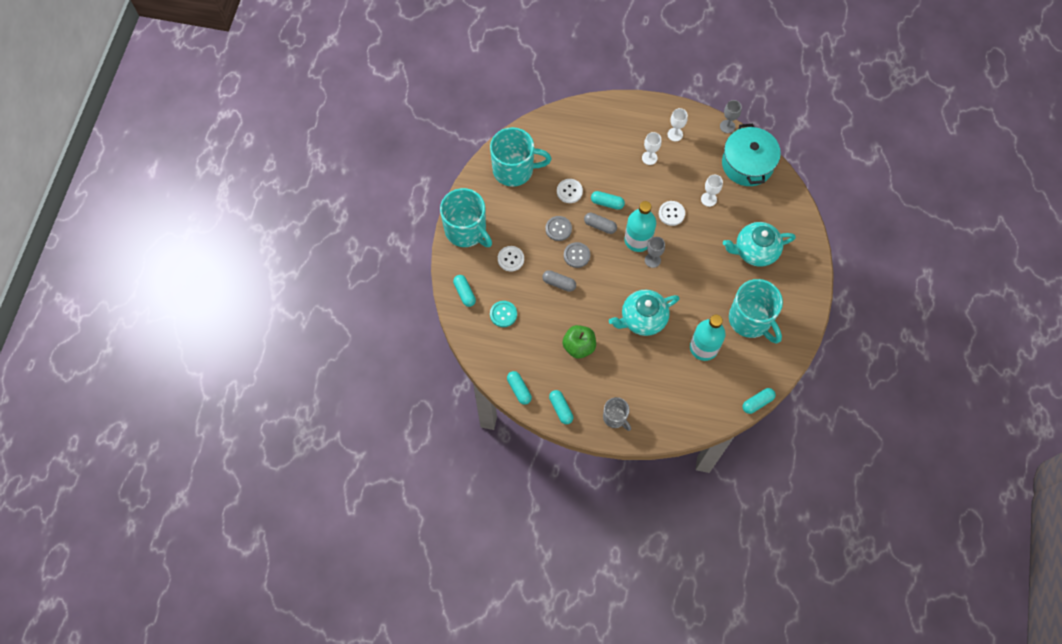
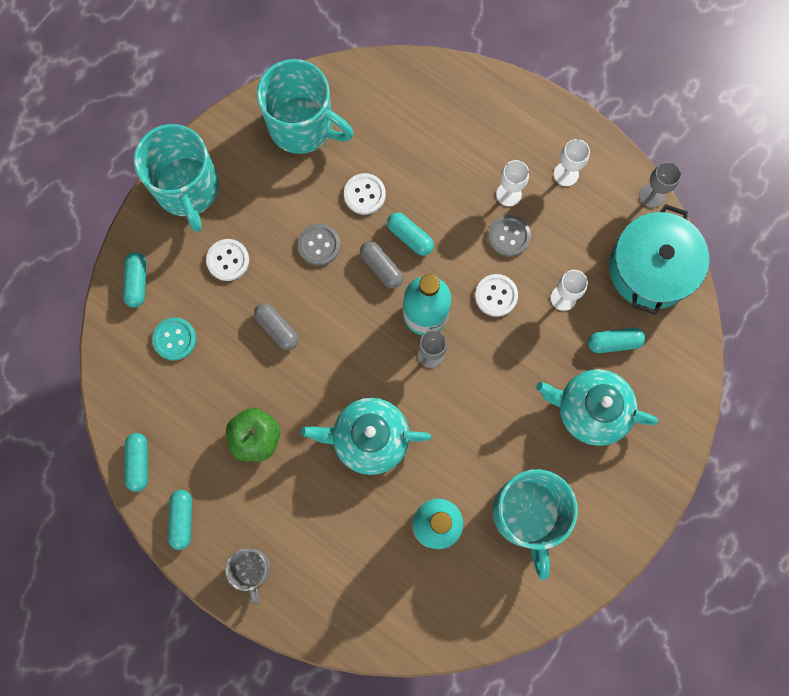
camera: 25 degrees right, 10 degrees up
(576, 255) = (324, 297): grey button -> grey button (509, 236)
(757, 402) = (470, 646): turquoise capsule -> turquoise capsule (614, 342)

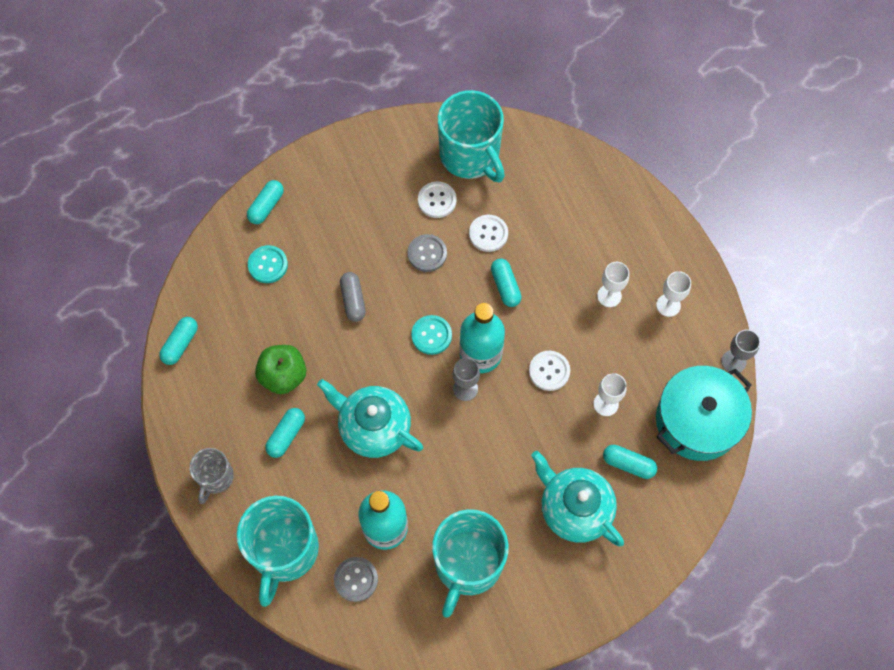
camera: 30 degrees right, 10 degrees down
(182, 519) = (186, 407): turquoise capsule -> turquoise capsule (286, 435)
(187, 189) = (349, 156): turquoise mug -> turquoise mug (284, 551)
(228, 260) = (347, 227): white button -> white button (437, 200)
(370, 321) = (431, 335): none -> turquoise button
(381, 267) = (467, 298): grey capsule -> none
(509, 236) = (589, 329): grey button -> grey button (356, 579)

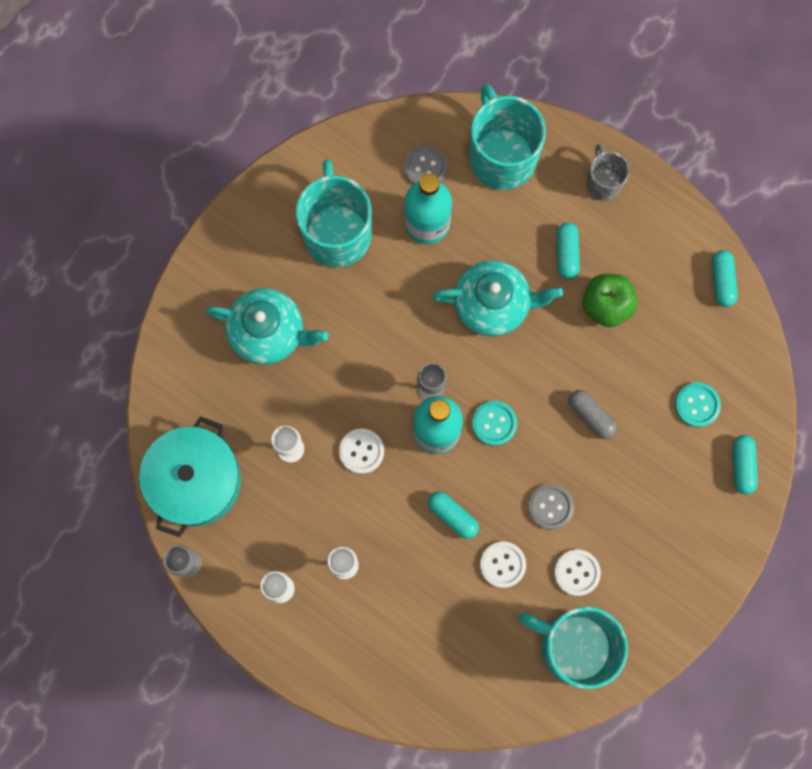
camera: 150 degrees right, 10 degrees up
(628, 464) = (240, 401): turquoise capsule -> none

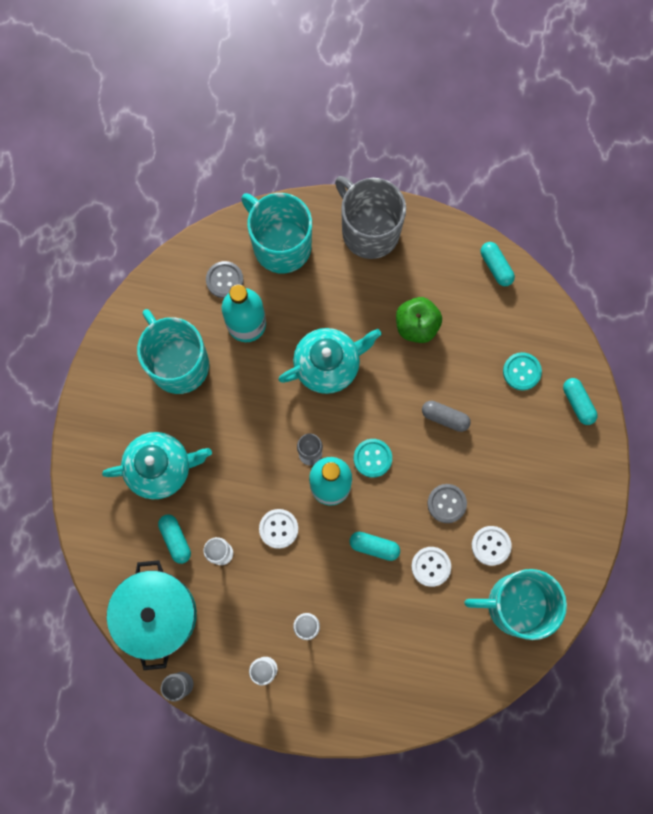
camera: 25 degrees left, 0 degrees up
(566, 253) = (367, 299): turquoise capsule -> turquoise capsule (175, 539)
(603, 182) = (369, 230): grey mug -> grey mug, size x1.87

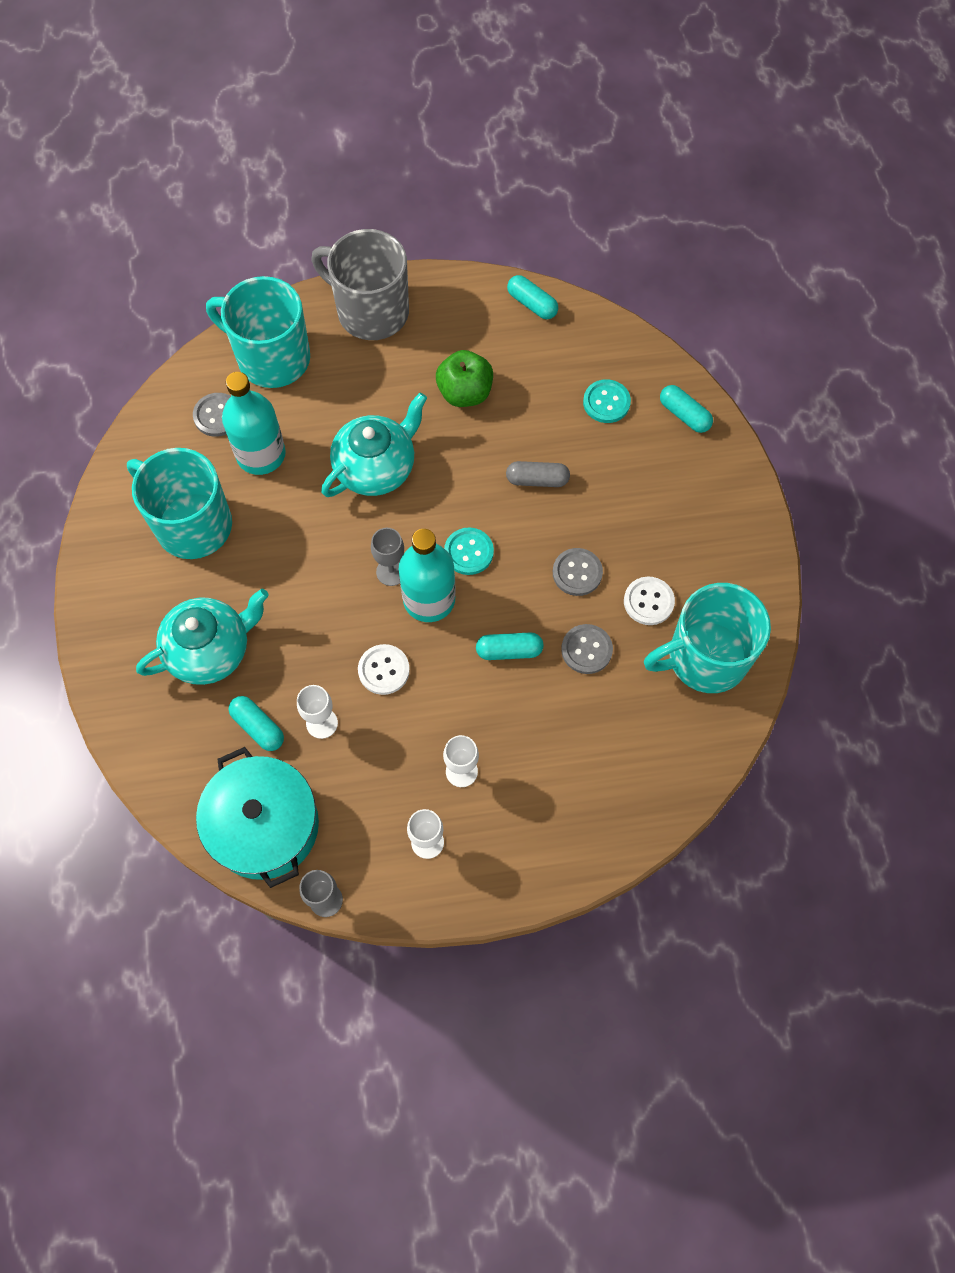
camera: 20 degrees left, 10 degrees down
(431, 566) = (586, 650): white button -> grey button

